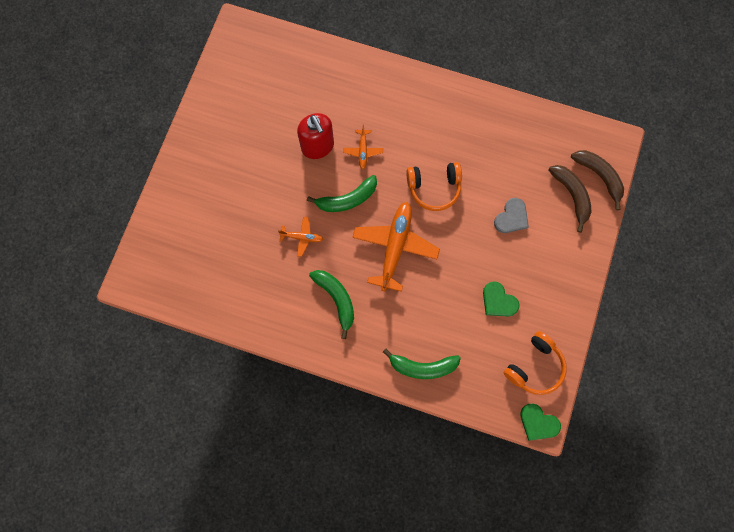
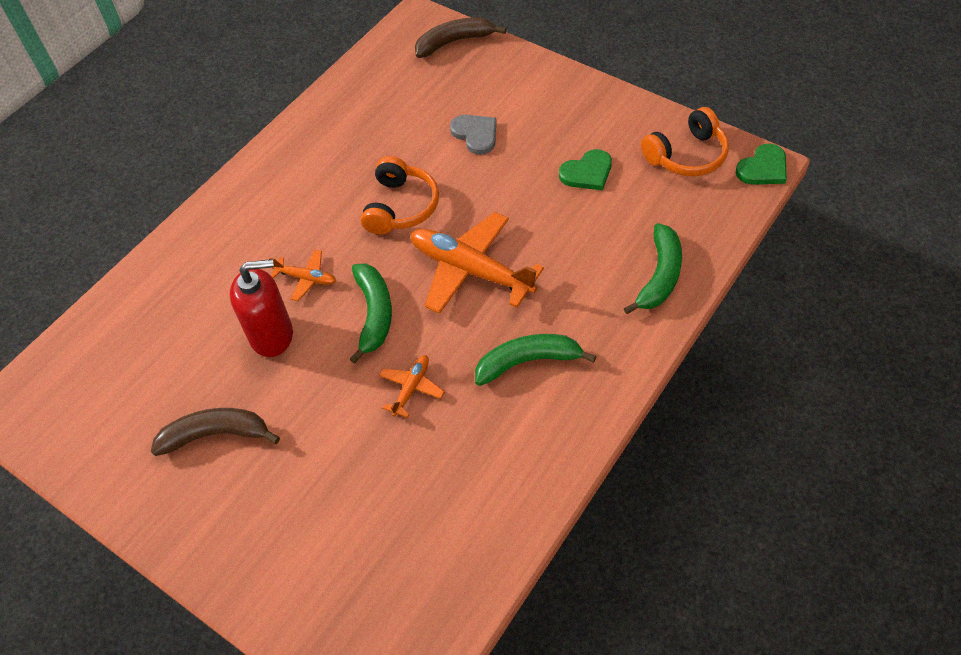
camera: 70 degrees left, 20 degrees down
(534, 367) = (687, 155): orange headphones -> orange headphones turned 90 degrees clockwise
(571, 196) = (469, 72): brown banana -> brown banana (216, 434)

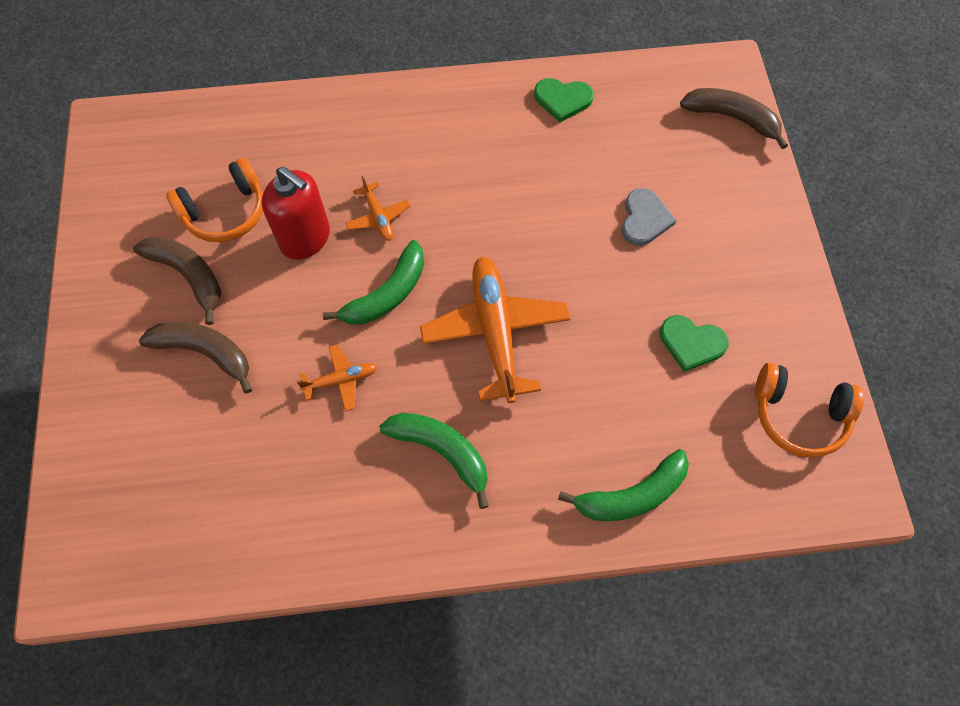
camera: 45 degrees right, 10 degrees up
(294, 465) = (205, 352): none -> brown banana
(400, 207) = (511, 225): orange headphones -> orange headphones (225, 212)
(763, 168) = (854, 498): green heart -> green heart (562, 100)

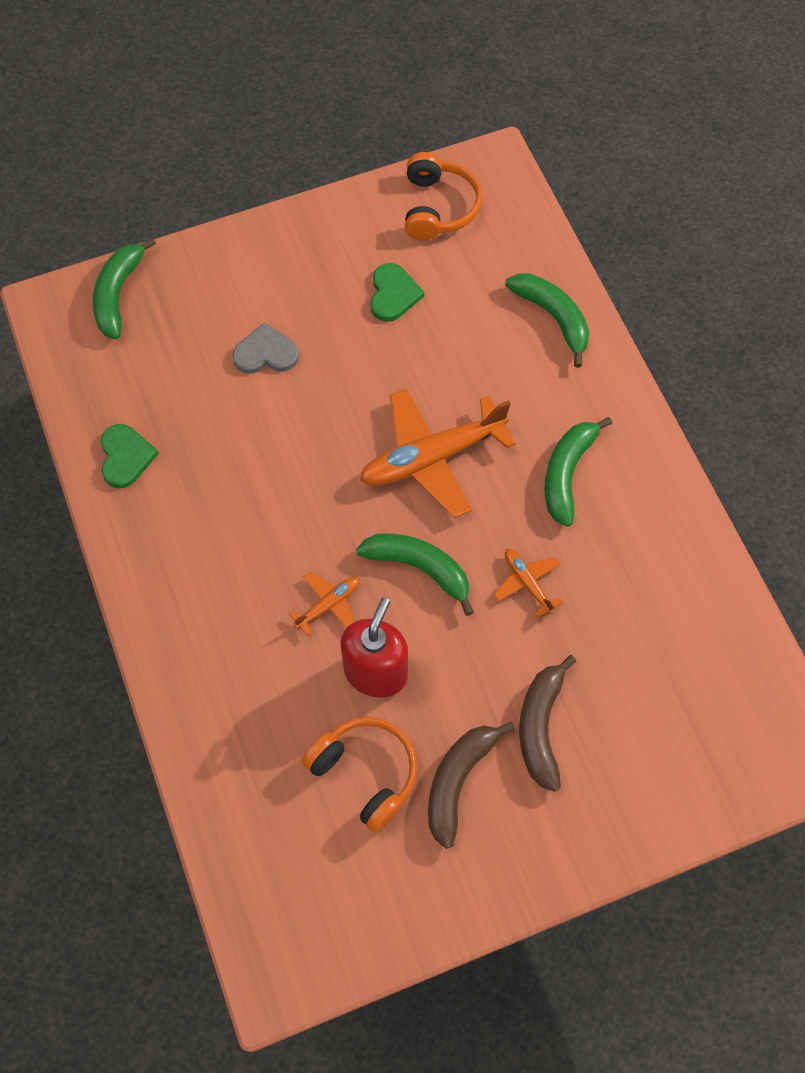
camera: 105 degrees left, 0 degrees up
(732, 118) = (118, 294): brown banana -> green banana

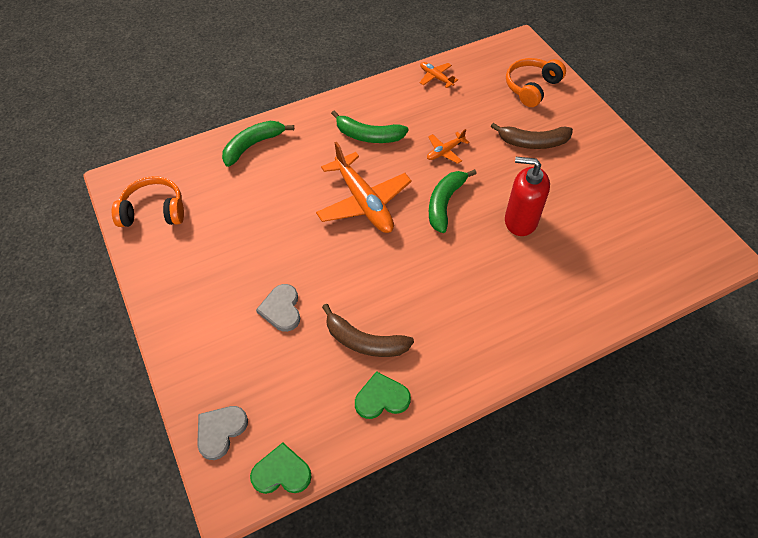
camera: 95 degrees left, 10 degrees down
(118, 294) = (220, 431): green banana -> grey heart
(329, 604) = (480, 249): orange plane -> orange plane (436, 77)
(365, 773) = (586, 221): orange headphones -> orange headphones (531, 87)
(393, 294) = (230, 232): green heart -> green heart (281, 472)
(458, 781) = (576, 177): brown banana -> brown banana (364, 341)

